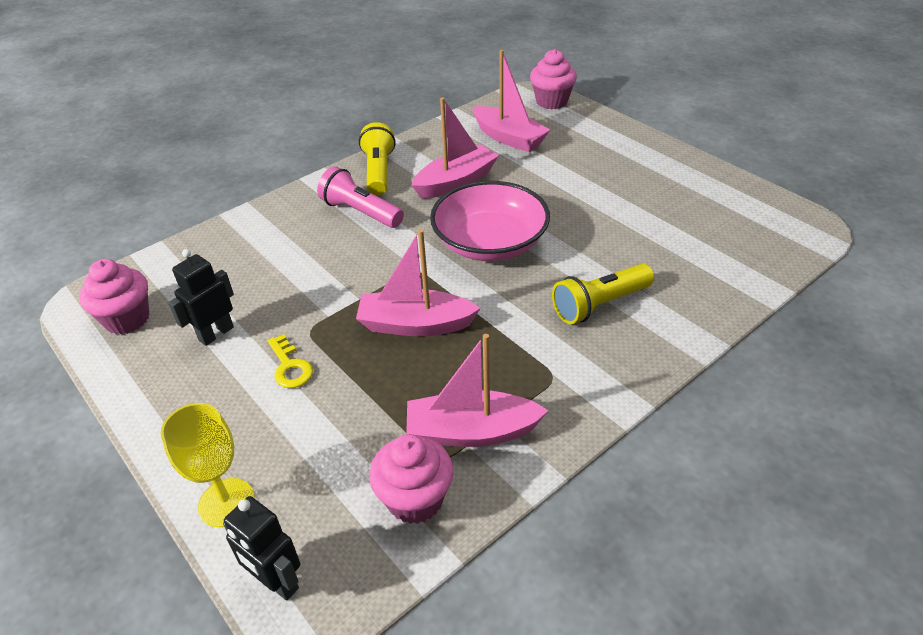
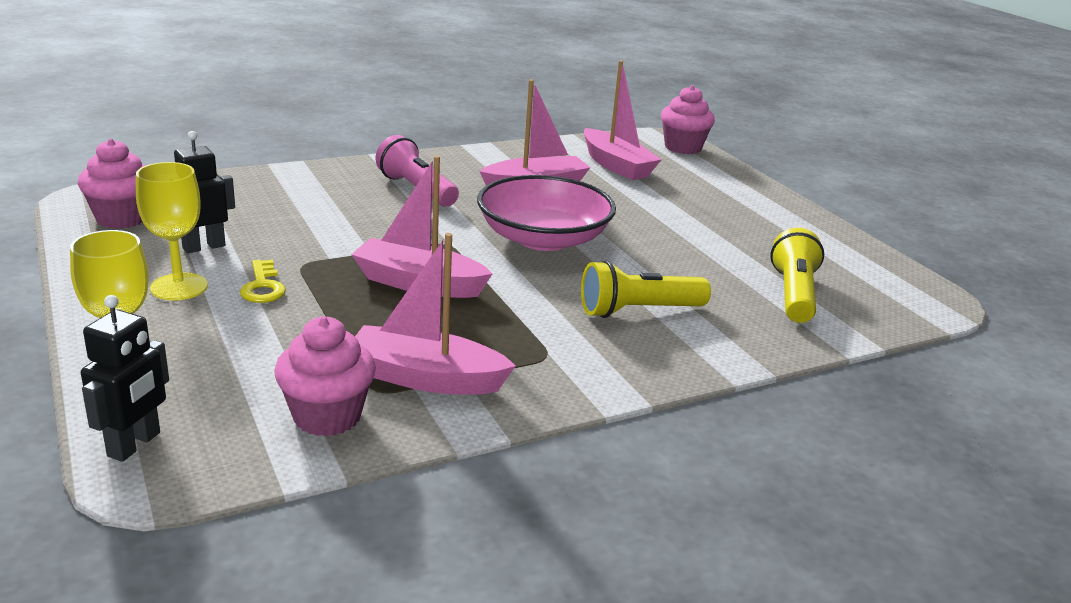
camera: 10 degrees right, 15 degrees down
(219, 388) = (179, 287): none -> yellow goblet
(276, 582) = (134, 444): black robot -> black robot turned 120 degrees counterclockwise
(378, 172) = (456, 164): yellow flashlight -> yellow flashlight (793, 294)

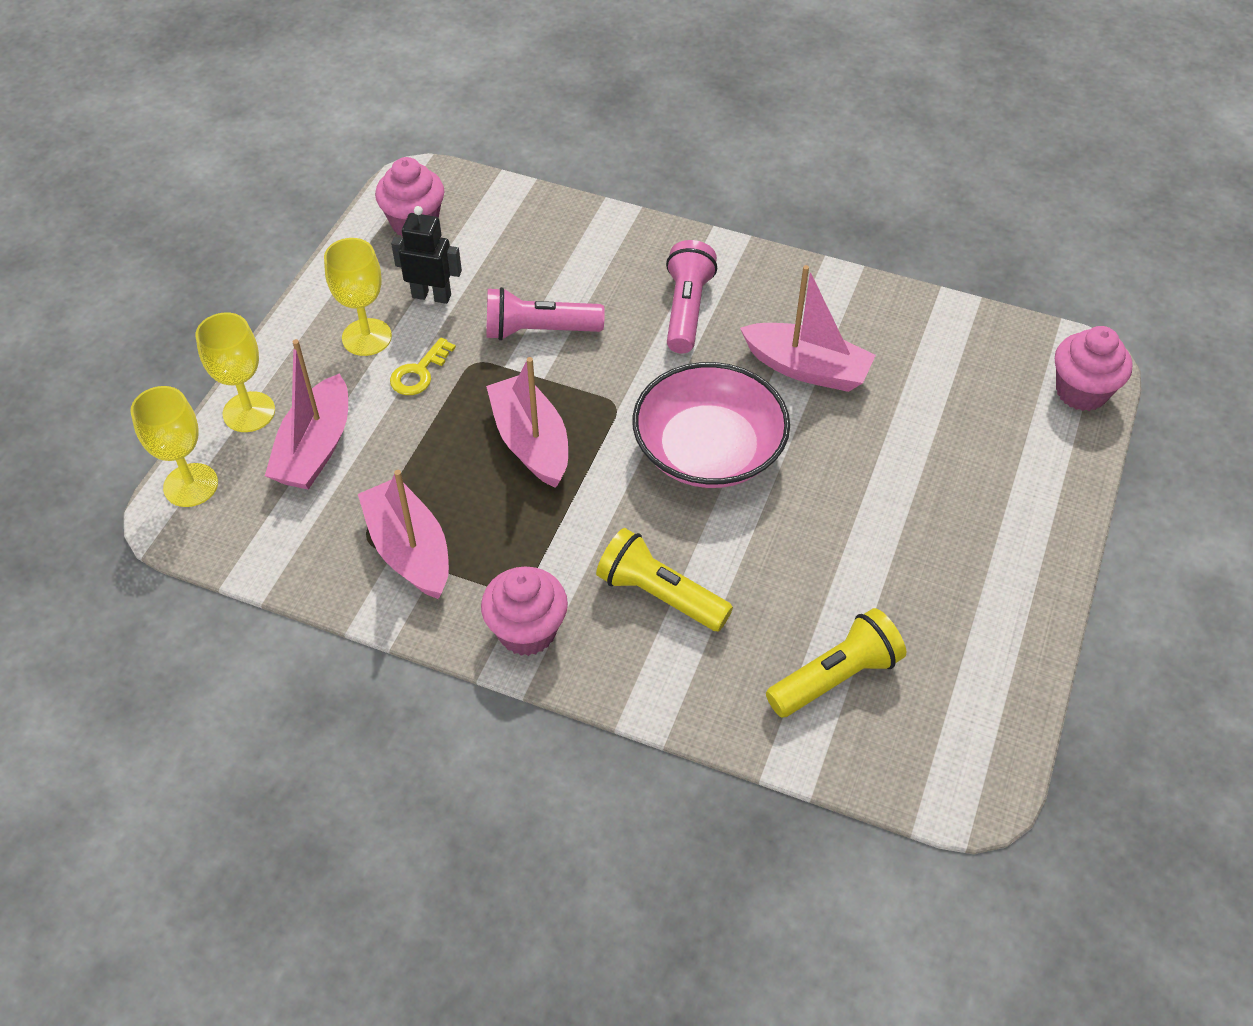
camera: 50 degrees right, 25 degrees up
(134, 444) = (191, 485): black robot -> yellow goblet
(327, 233) = (539, 330): none -> pink flashlight
(327, 416) = (310, 540): pink cupcake -> pink cupcake (527, 631)
(616, 165) = (947, 381): pink boat -> pink boat (315, 448)

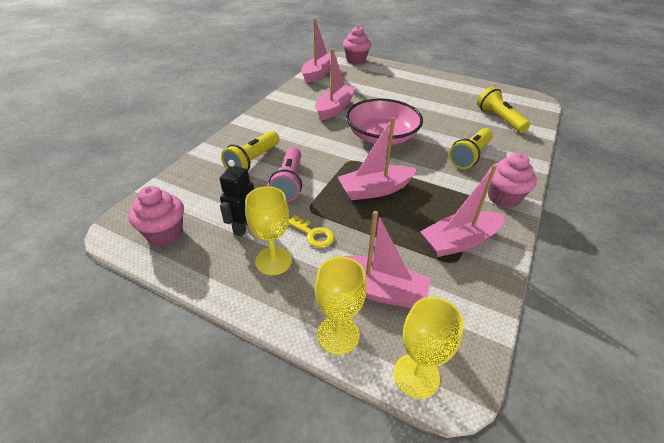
camera: 85 degrees left, 10 degrees down
(593, 277) = (253, 161): none -> yellow flashlight
(686, 310) = (288, 134): pink flashlight -> none
(971, 327) = (318, 73): none -> pink boat

